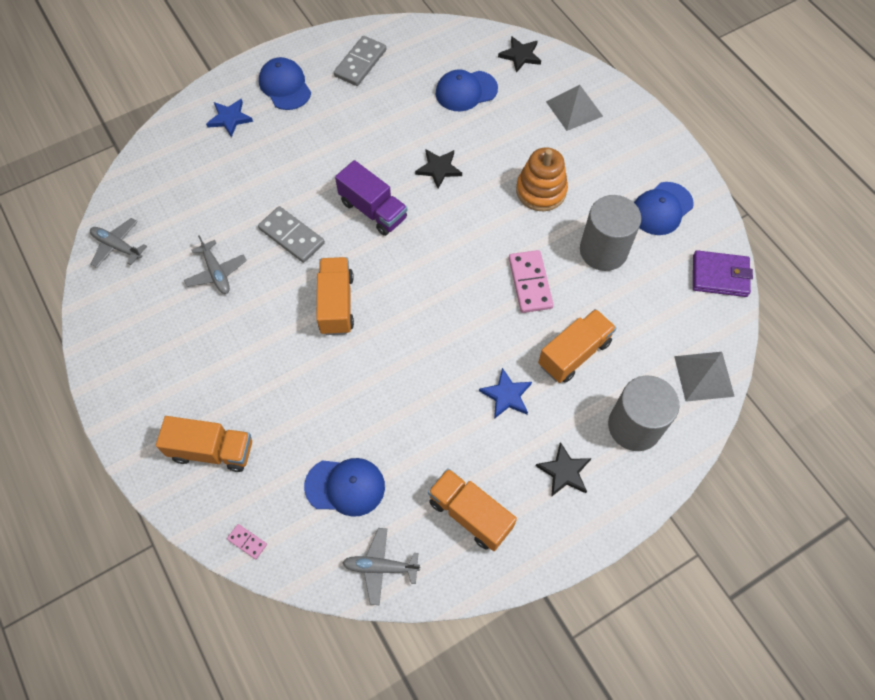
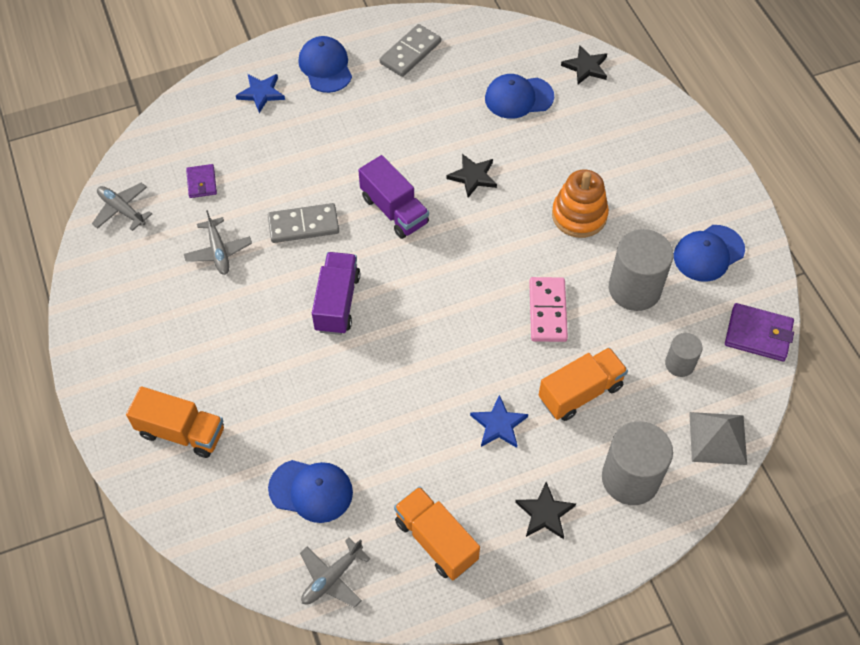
camera: 10 degrees right, 5 degrees down
(189, 210) = (201, 183): none -> purple wallet
(247, 542) = (200, 529): pink domino -> none
(292, 236) = (303, 225): grey domino -> grey domino turned 60 degrees counterclockwise
(336, 304) = (337, 302): orange truck -> purple truck
(380, 567) = (332, 578): grey plane -> grey plane turned 60 degrees counterclockwise
(574, 108) = (633, 132): grey pyramid -> none
(657, 313) = (679, 364): none -> grey cylinder

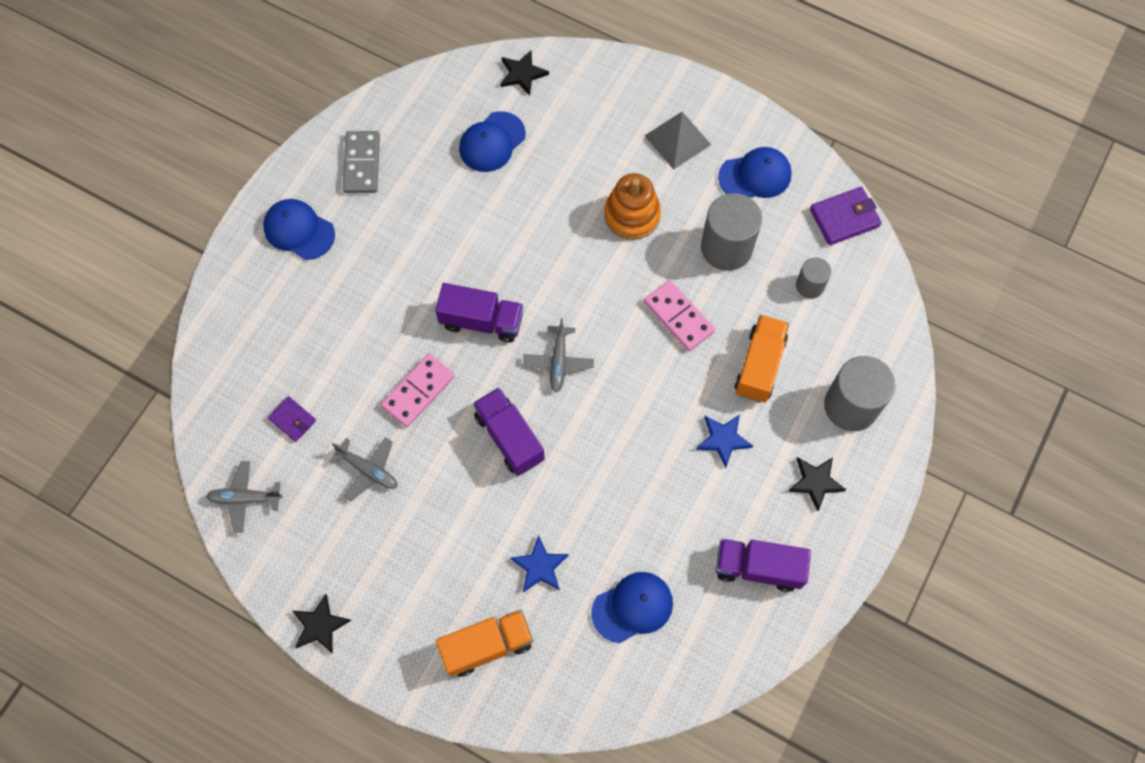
camera: 40 degrees left, 10 degrees up
(261, 93) = (265, 297): blue star -> blue star (540, 566)
(303, 225) = (418, 391): grey domino -> pink domino
(332, 578) = (710, 660): grey plane -> grey plane (558, 362)
(436, 540) = (758, 568): orange truck -> purple truck
(473, 177) = (518, 243): black star -> black star (320, 625)
(708, 253) = (755, 176): blue cap -> blue cap turned 120 degrees counterclockwise
(718, 438) = (883, 324): grey pyramid -> grey pyramid (677, 140)

